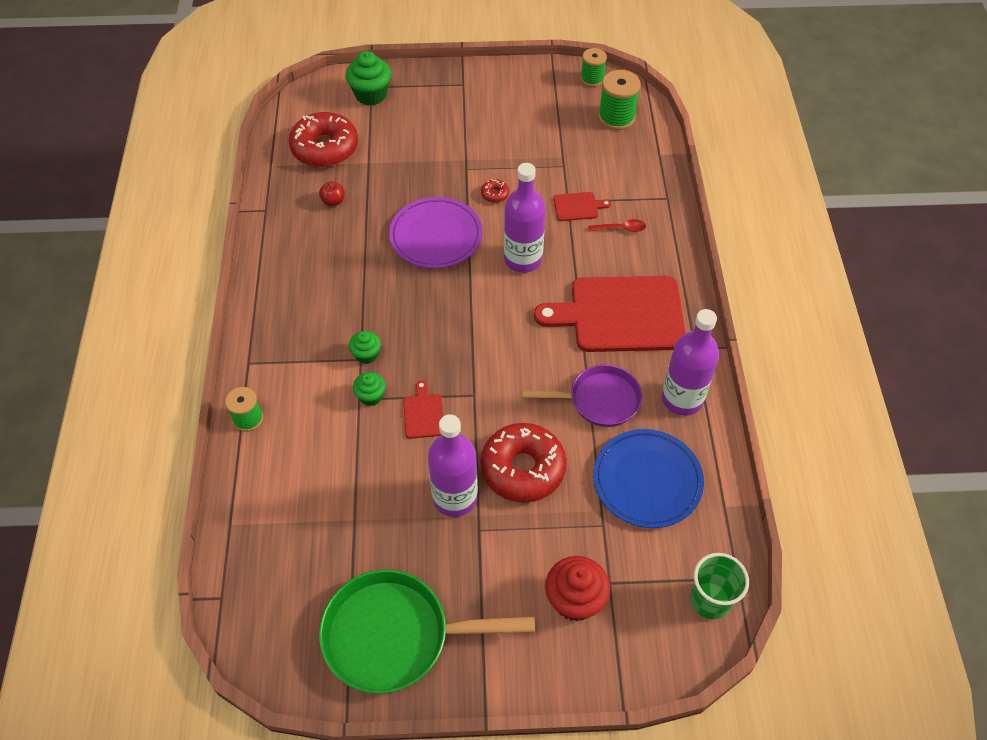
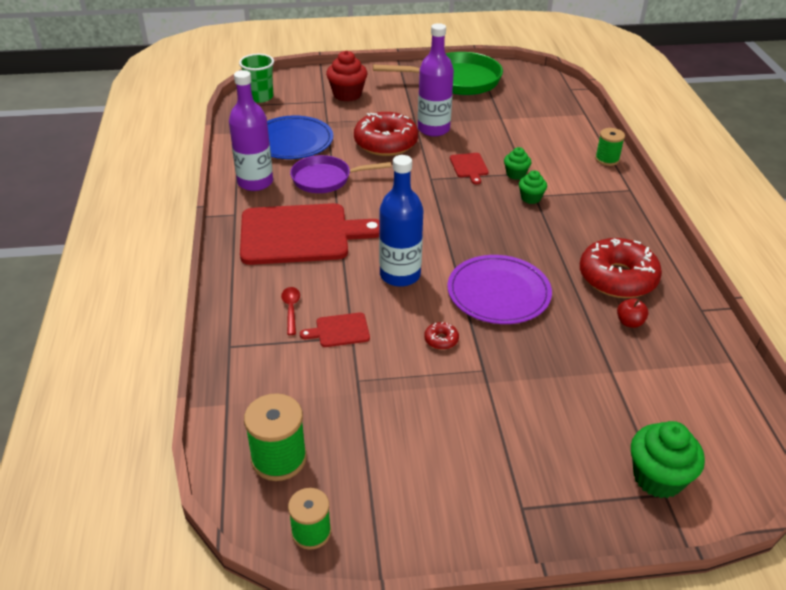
camera: 175 degrees right, 15 degrees down
(325, 148) = (677, 388): red donut -> red donut (617, 278)
(523, 259) = (400, 275): purple bottle -> blue bottle
(621, 228) = (291, 309): red spoon -> red spoon turned 90 degrees clockwise

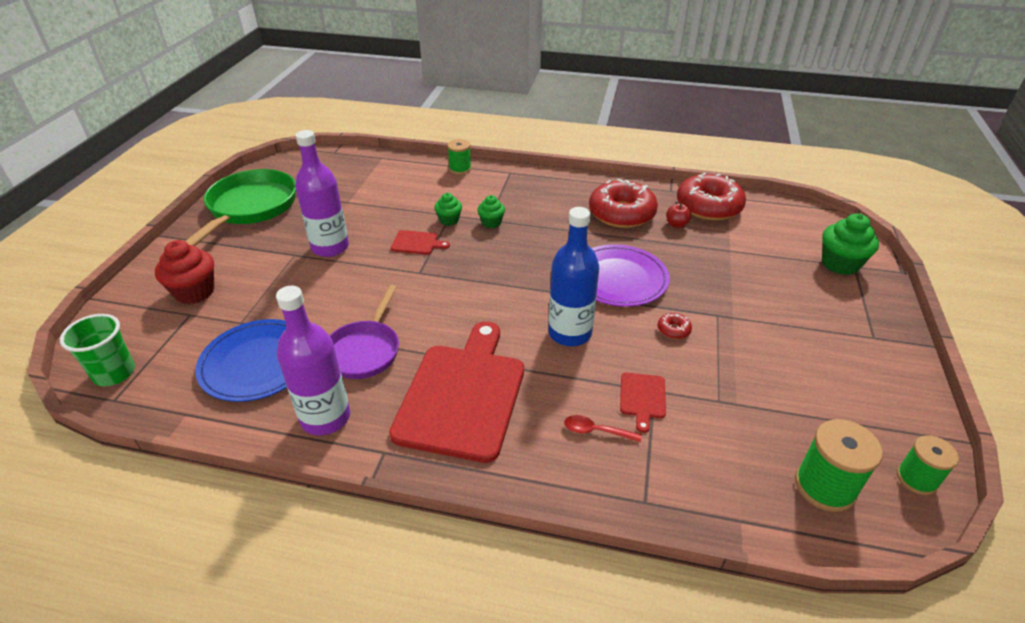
camera: 70 degrees left, 0 degrees up
(386, 143) = (328, 286): red donut -> red donut (708, 206)

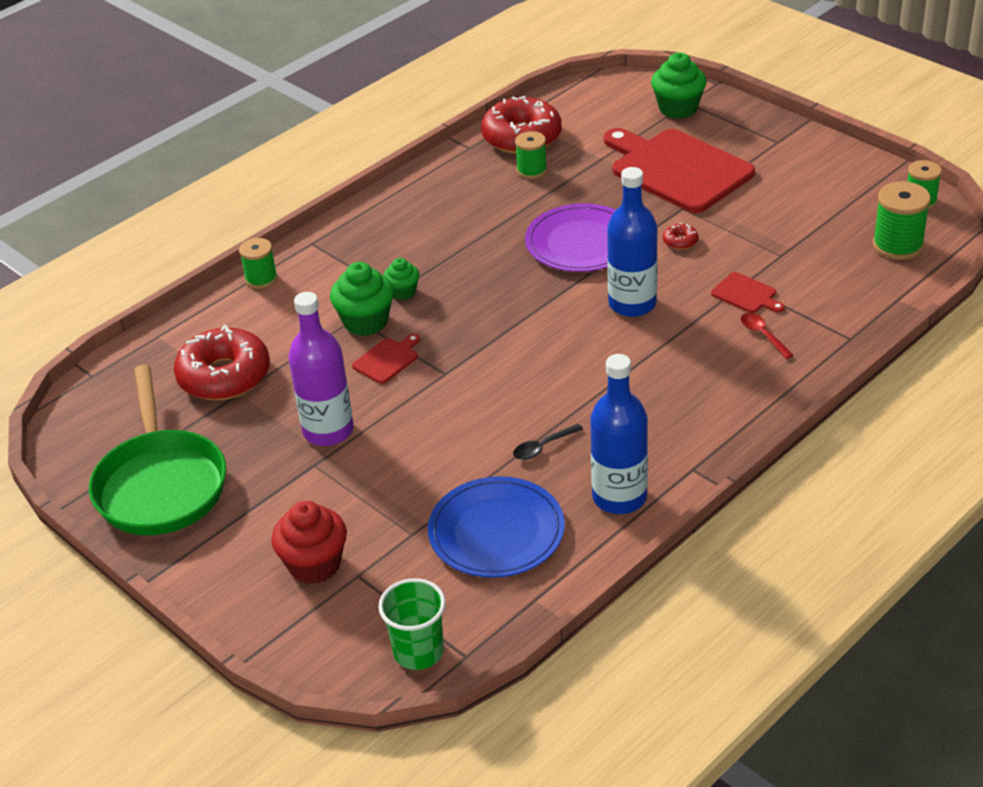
camera: 55 degrees left, 0 degrees up
(250, 208) = (161, 485): green pan -> green pan turned 150 degrees counterclockwise
(325, 417) = (619, 497): purple bottle -> blue bottle
(365, 350) = (543, 447): purple pan -> black spoon
(449, 220) = (365, 322): green cupcake -> green cupcake, size x1.71
(462, 395) = (659, 399): red cutting board -> red cutting board (677, 169)
(596, 431) = (763, 335): red spoon -> red spoon turned 105 degrees clockwise
(621, 213) = (477, 196): red donut -> red donut (224, 376)
(676, 225) = (532, 170): red apple -> green spool

